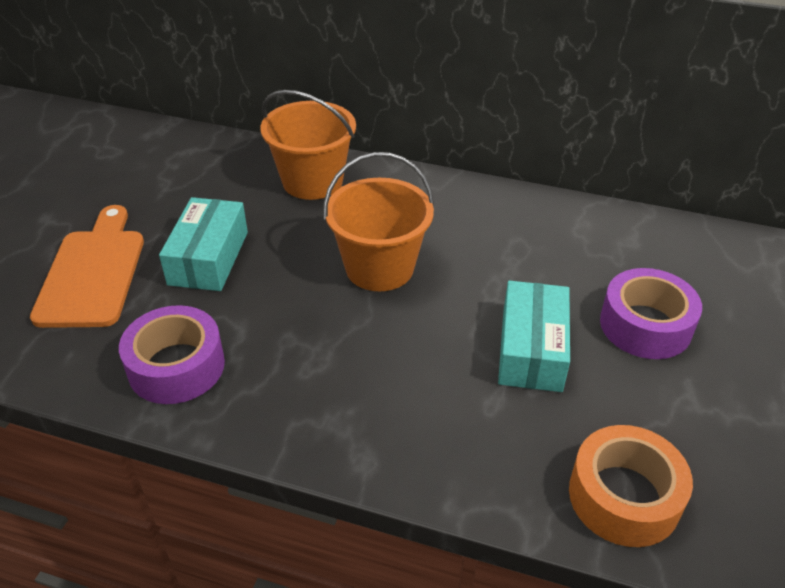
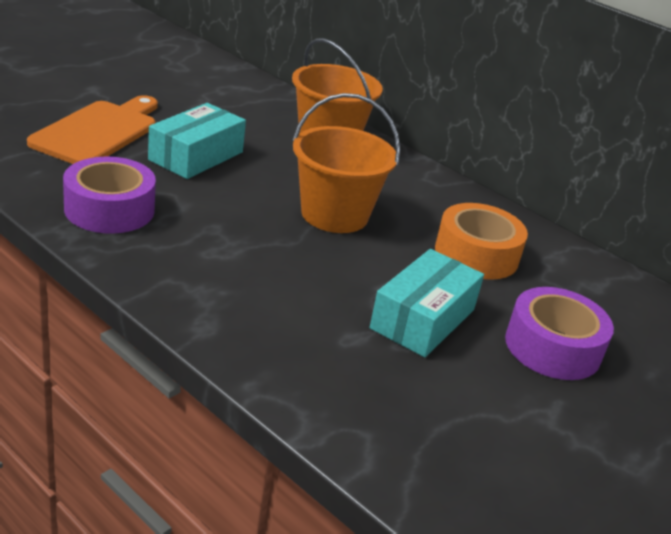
camera: 20 degrees right, 10 degrees down
(624, 496) = (416, 449): orange tape -> orange tape (476, 254)

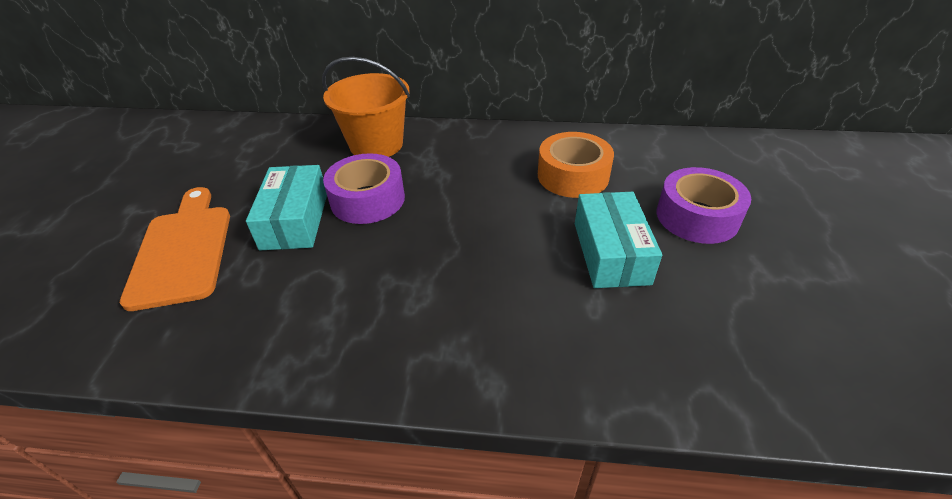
camera: 30 degrees left, 10 degrees up
(109, 209) = (281, 325): purple tape -> purple tape (367, 199)
(334, 214) = (454, 205): orange bucket -> none

